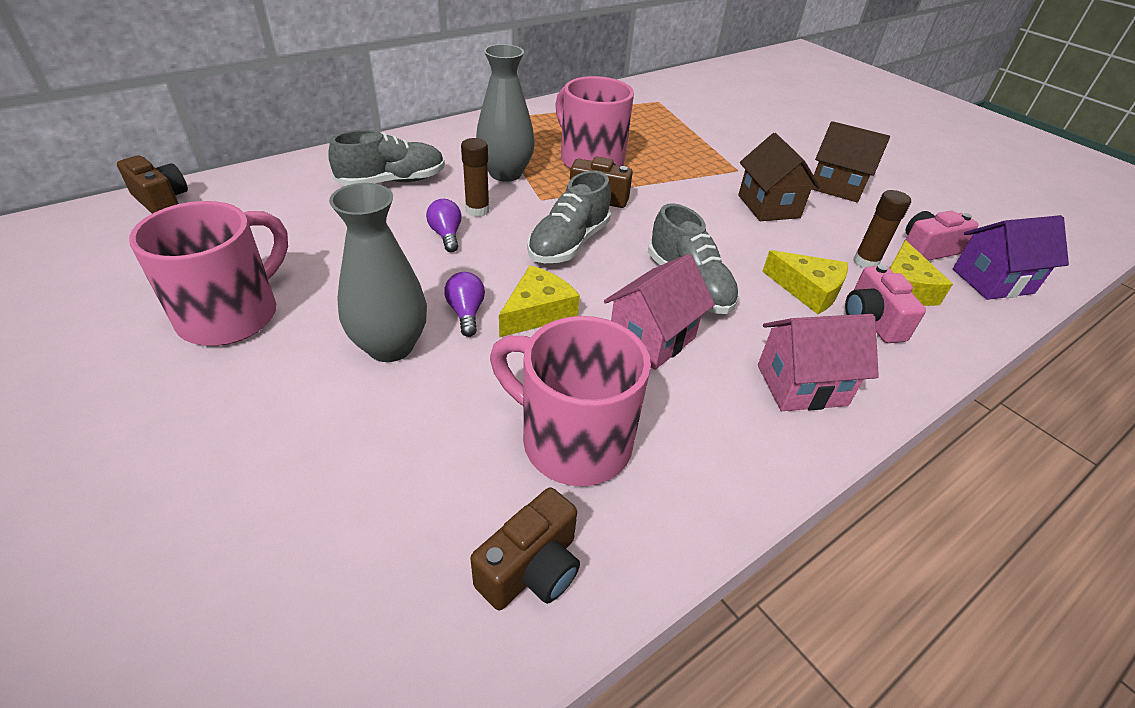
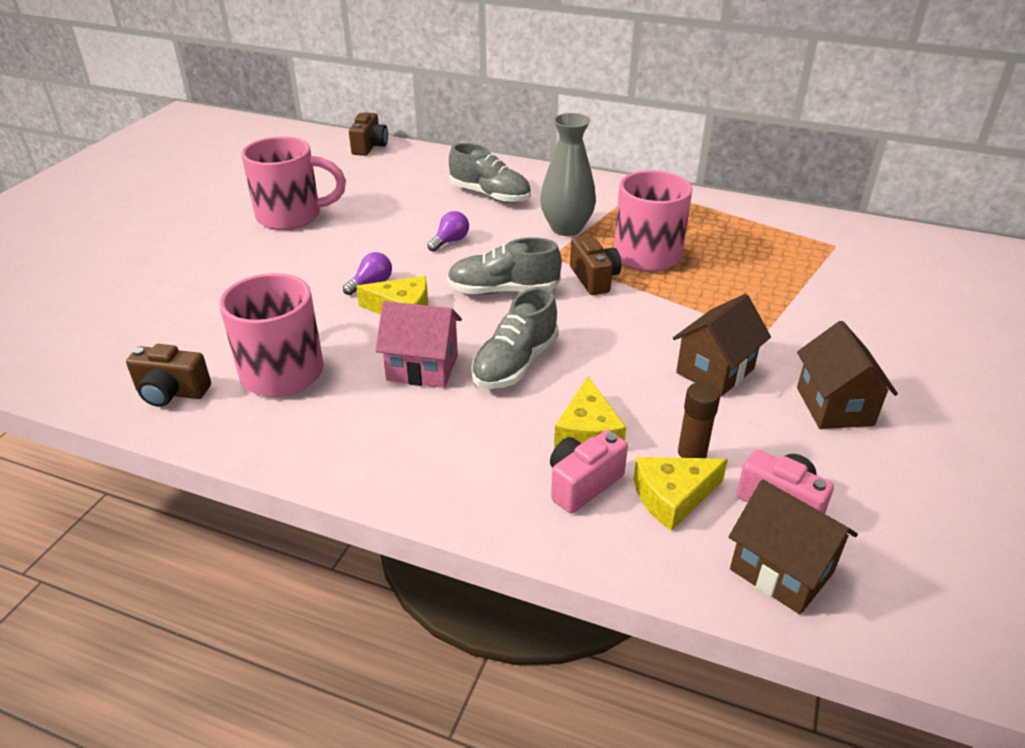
camera: 60 degrees right, 5 degrees down
(390, 346) = (312, 273): grey vase -> none
(477, 210) = (497, 239): brown glue stick -> none
(801, 385) = (437, 460): pink house -> none
(992, 281) = (781, 571): purple house -> brown house

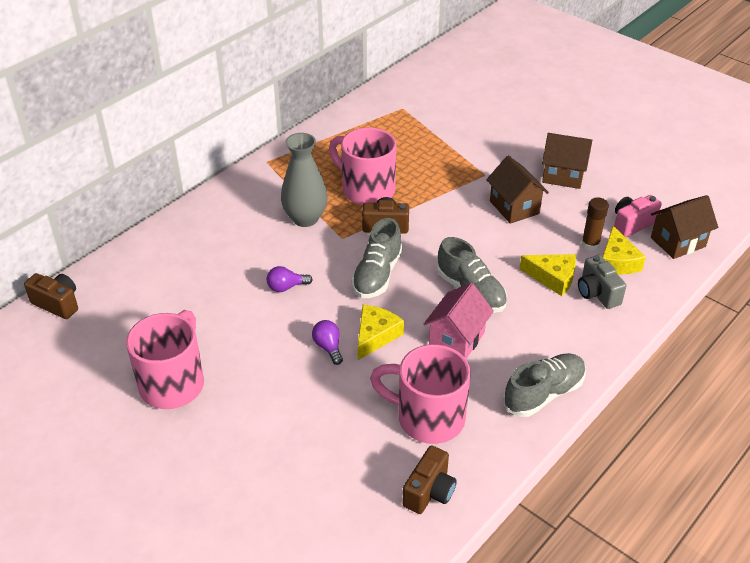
camera: 70 degrees left, 5 degrees up
(450, 241) = (286, 287): purple light bulb -> purple light bulb turned 75 degrees counterclockwise
(490, 195) = (221, 246): grey shoe -> grey shoe (544, 394)
(583, 484) = (597, 293): pink camera -> grey camera

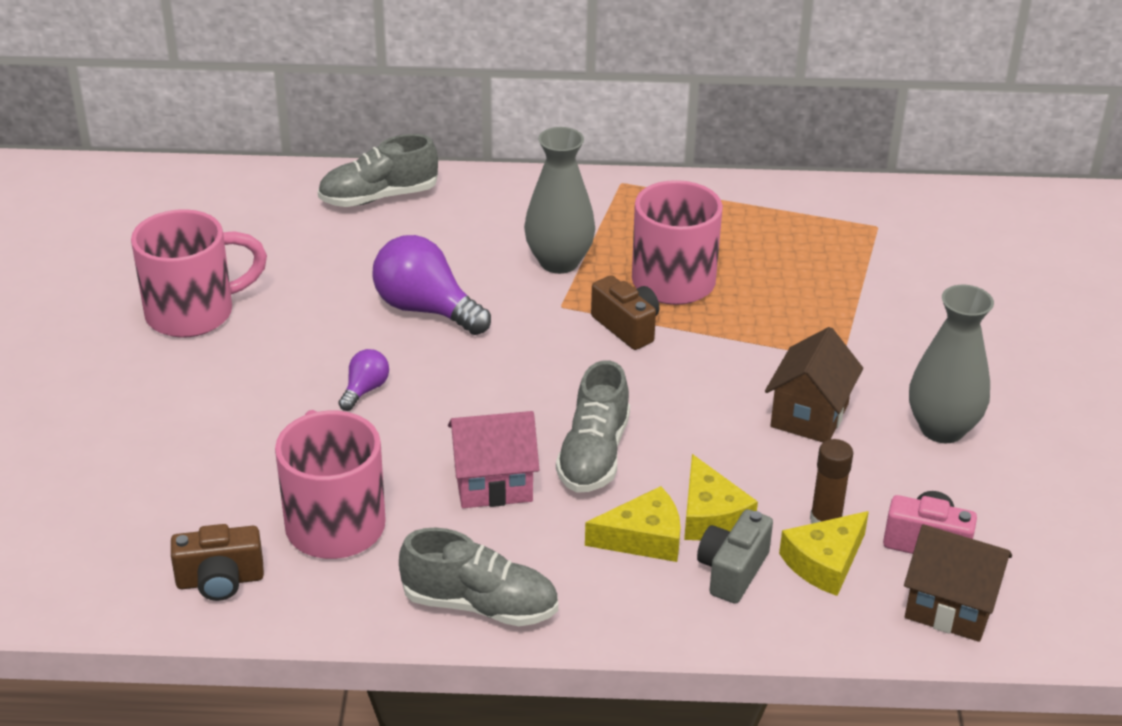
camera: 50 degrees right, 5 degrees down
(57, 304) = (225, 180): brown camera -> none
(286, 287) = (426, 309): purple light bulb -> purple light bulb, size x1.98
(375, 336) = (424, 416): yellow cheese -> yellow cheese (643, 538)
(377, 275) = (530, 365): grey shoe -> grey shoe (378, 197)
(563, 175) = (942, 429): brown house -> grey vase

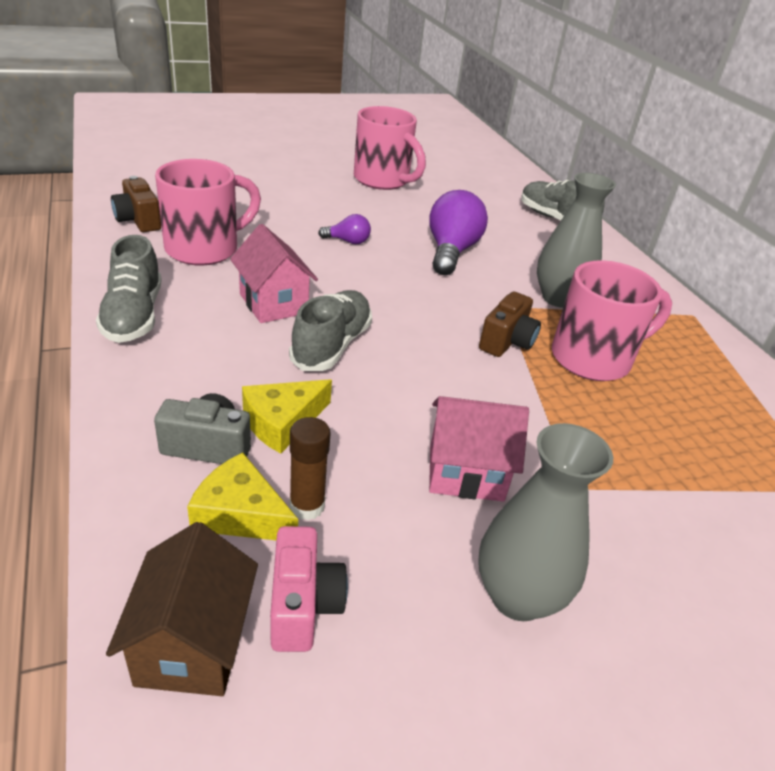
camera: 65 degrees right, 0 degrees up
(593, 455) = (331, 345): grey shoe -> grey shoe turned 120 degrees clockwise
(643, 538) = (237, 385): yellow cheese -> none
(809, 415) = (466, 473): brown house -> pink house

